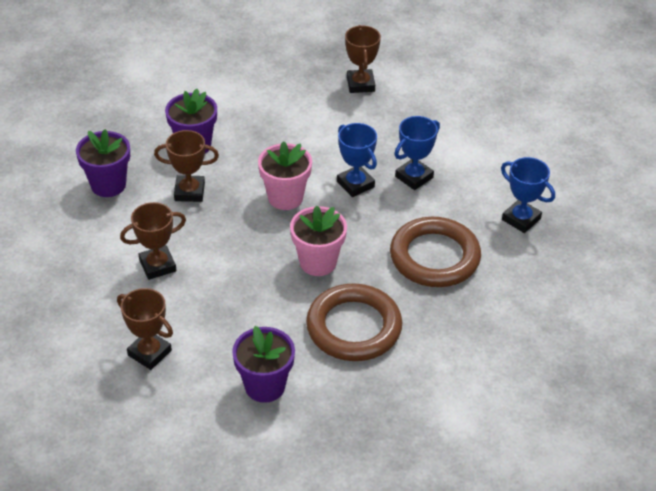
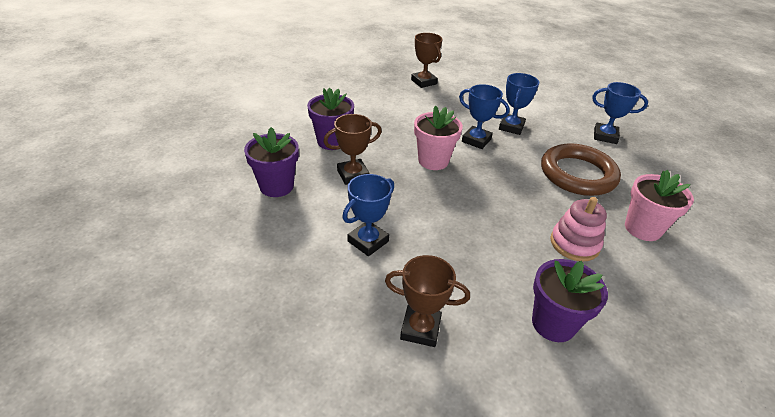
camera: 25 degrees left, 5 degrees down
(157, 265) = (368, 241): brown trophy -> blue trophy
(318, 262) = (499, 201): pink flower pot -> pink flower pot (642, 228)
(354, 327) = (574, 244): brown ring -> pink stacking toy

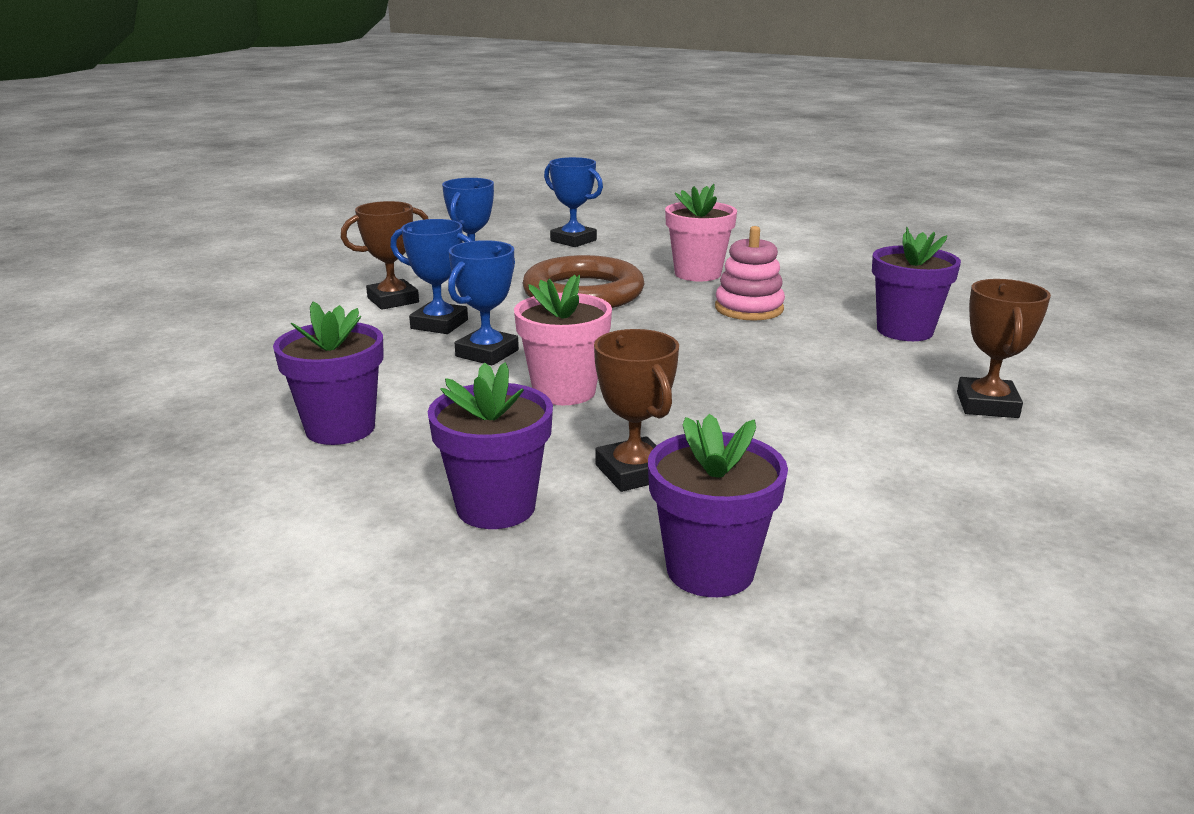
camera: 90 degrees left, 15 degrees down
(368, 241) = (834, 448): blue trophy -> blue trophy (573, 240)
(397, 108) = (340, 428): none -> purple flower pot
(424, 82) = (209, 397): brown trophy -> brown trophy (393, 300)

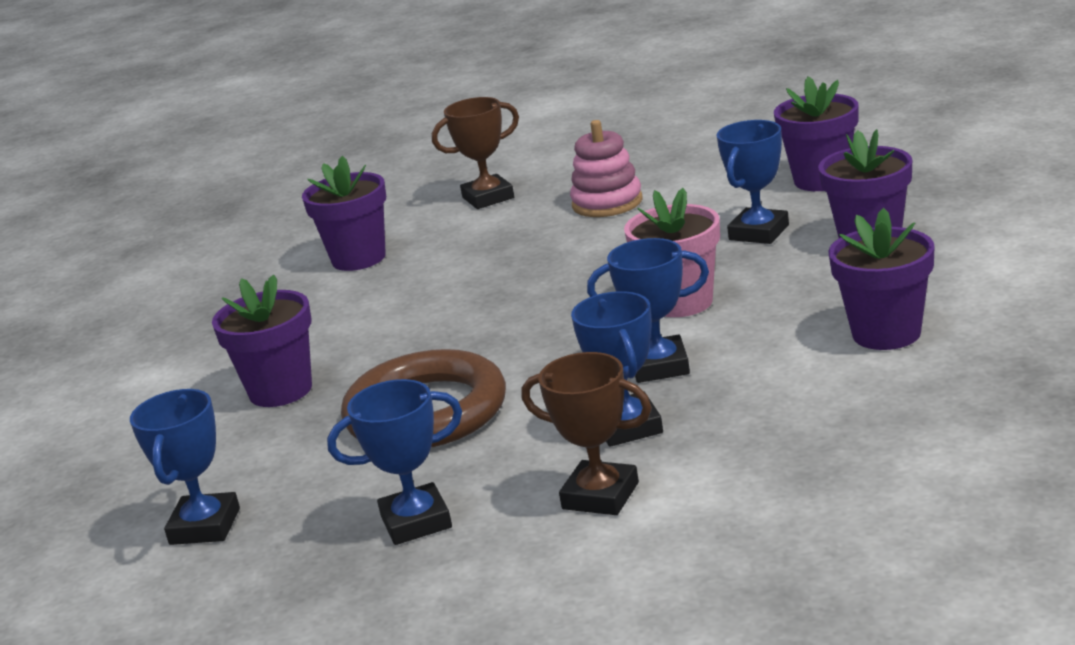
camera: 120 degrees left, 0 degrees up
(634, 472) = (759, 232): brown trophy -> blue trophy
(697, 274) = (280, 390): pink flower pot -> purple flower pot
(749, 308) = (374, 325): pink stacking toy -> pink stacking toy (607, 203)

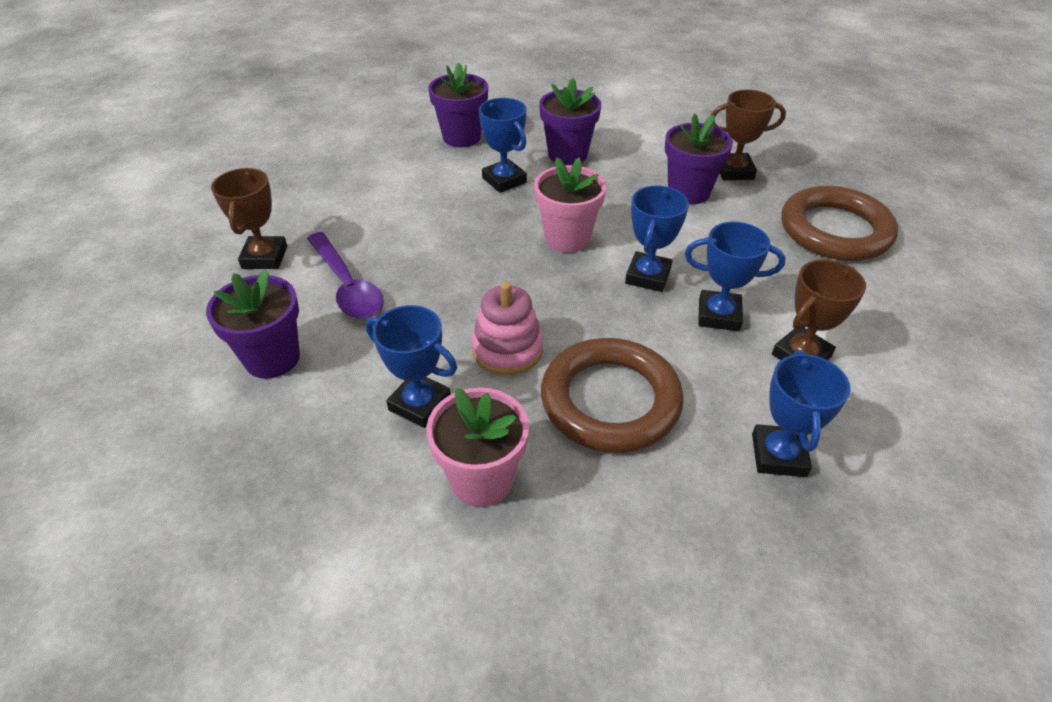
camera: 70 degrees left, 20 degrees up
(205, 526) = (697, 600): blue trophy -> blue trophy (420, 404)
(280, 390) = (482, 480): purple flower pot -> pink flower pot
(482, 243) = (347, 286): none -> purple spoon
(607, 203) = (367, 213): pink stacking toy -> pink stacking toy (507, 350)
(927, 455) = (835, 230): none -> brown ring
(992, 345) = (734, 171): none -> brown trophy

